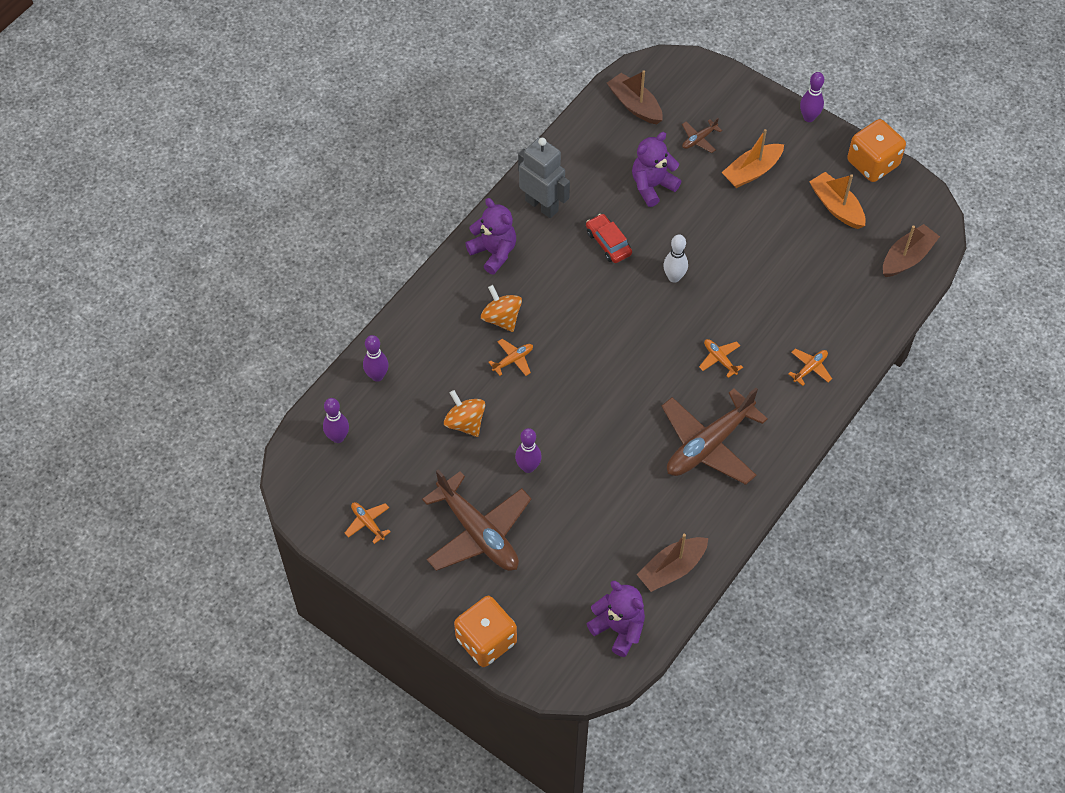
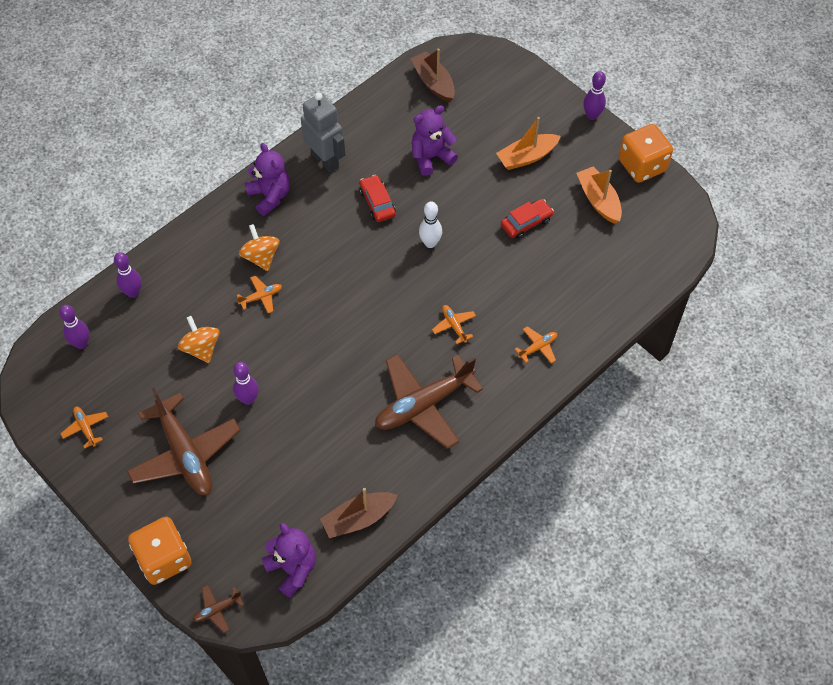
camera: 10 degrees right, 0 degrees up
(699, 139) = (485, 121): brown plane -> brown plane (217, 609)
(767, 241) = (526, 222): none -> red car
(907, 257) = (655, 257): brown boat -> none

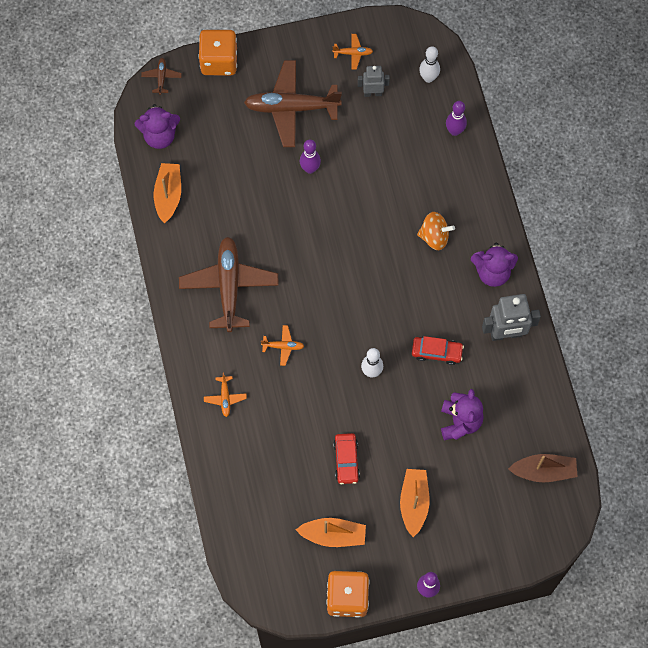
camera: 120 degrees right, 10 degrees up
(81, 343) = (428, 78): purple bowling pin -> white bowling pin
(126, 385) = (372, 93): none -> grey robot
(201, 348) = (374, 156): orange spinning top -> none
(261, 297) = (396, 219): orange plane -> none
(358, 518) = (168, 195): brown boat -> orange boat

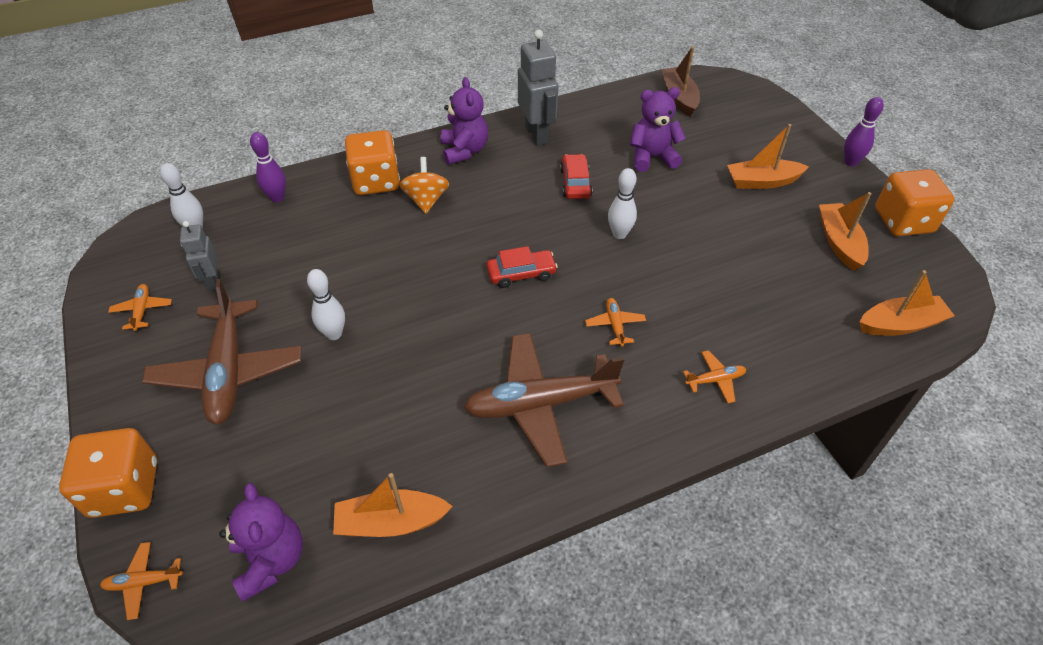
camera: 100 degrees left, 20 degrees down
(161, 77) = (144, 582): brown plane -> orange plane
(246, 541) = (900, 324): none -> orange boat
(310, 169) = (334, 334): purple bowling pin -> white bowling pin
(346, 460) = (742, 242): red car -> red car (521, 273)
(463, 201) = (376, 181): none -> orange dice

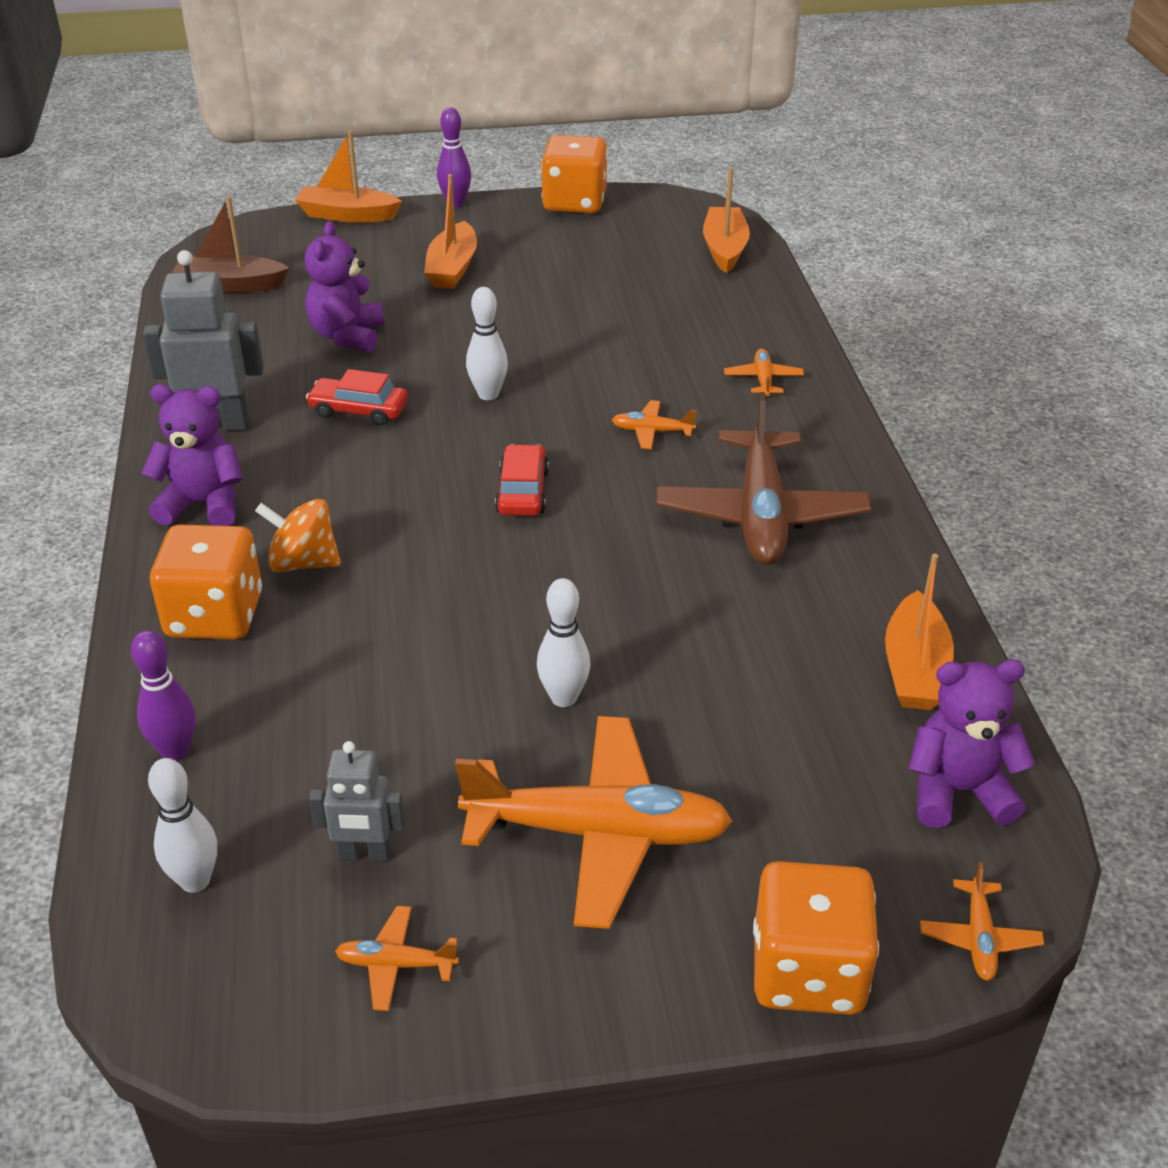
camera: 75 degrees left, 10 degrees down
(228, 371) = (598, 833): brown plane -> orange plane
(839, 242) = (587, 248): orange boat -> orange boat (347, 215)

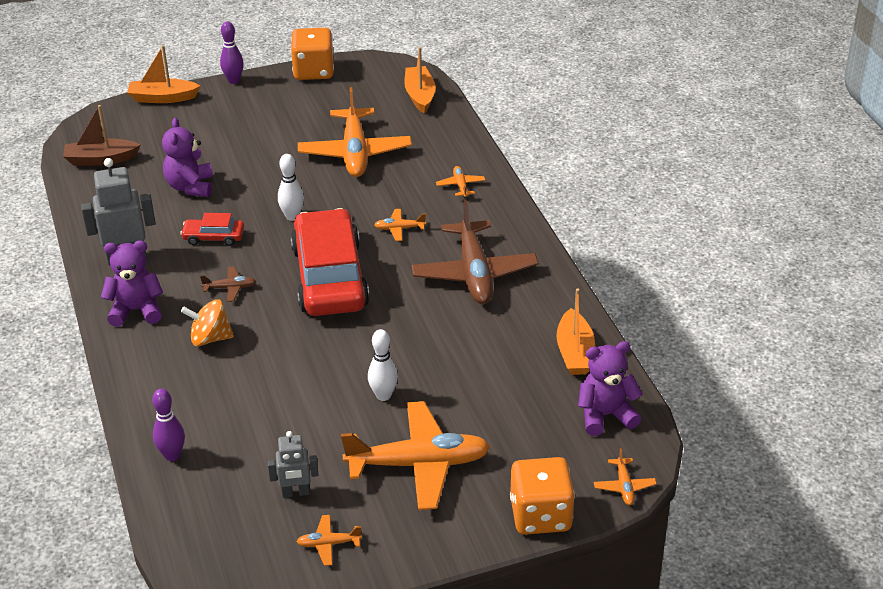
camera: 10 degrees left, 0 degrees up
(195, 880) = (208, 520): white bowling pin -> none
(215, 616) = (168, 377): orange dice -> none
(360, 488) = (230, 288): none -> brown plane
(452, 268) = (245, 130): orange boat -> none
(522, 492) = (329, 277): red car -> red car, size x2.30
(608, 315) = (355, 152): none -> orange plane

